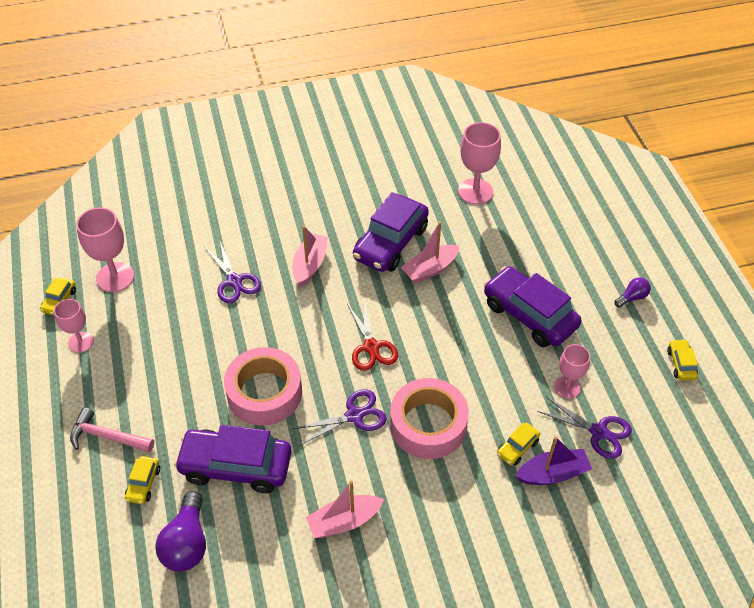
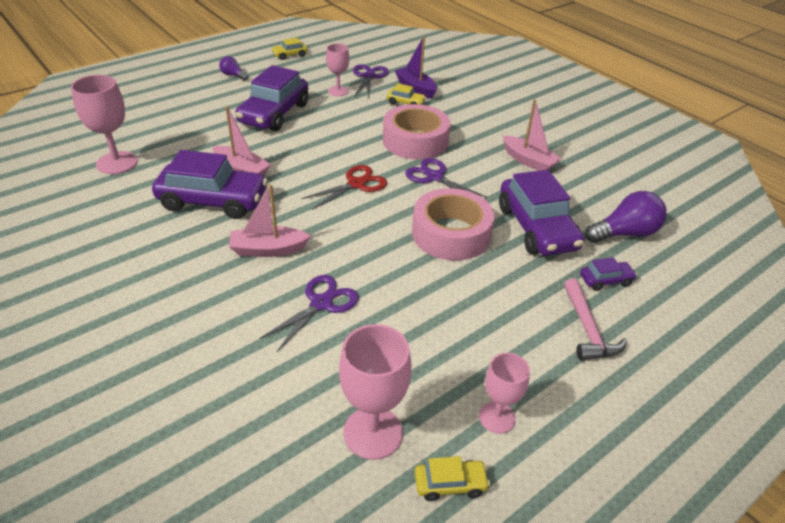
camera: 115 degrees left, 10 degrees down
(143, 484) = (605, 280): yellow car -> purple car

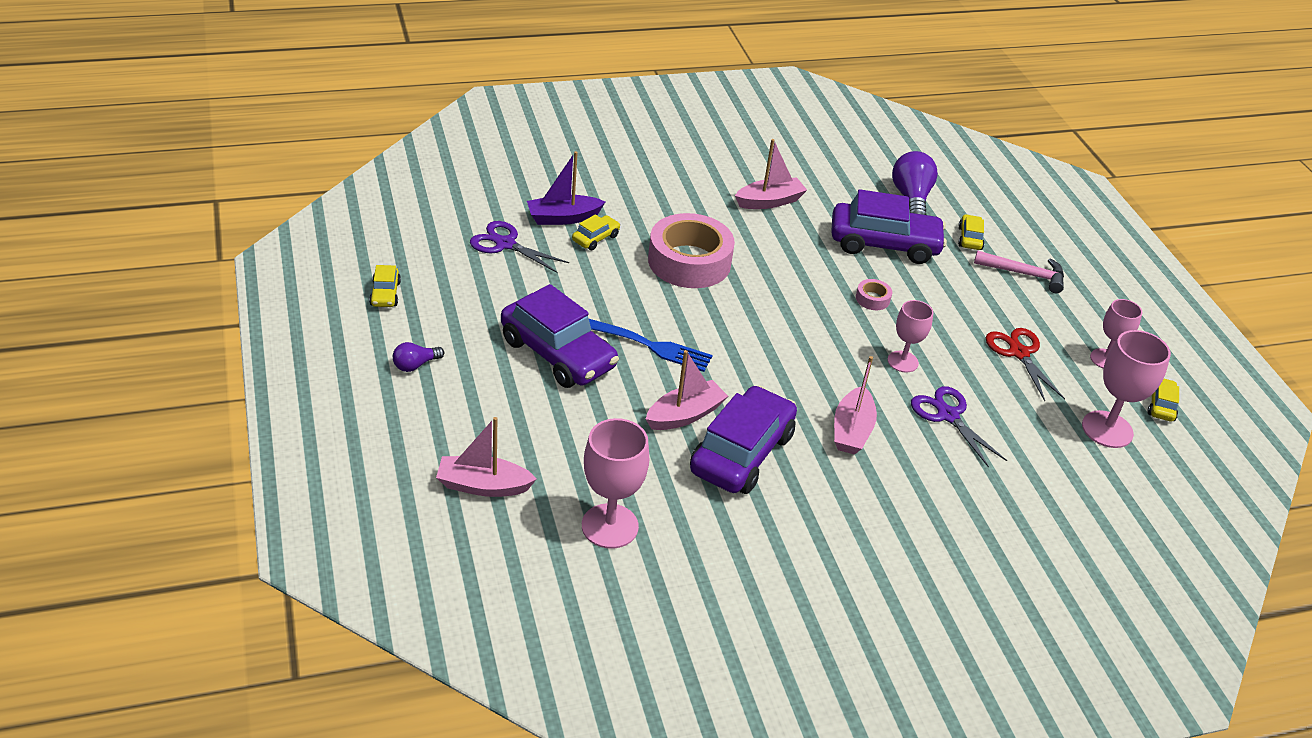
camera: 70 degrees left, 0 degrees up
(138, 115) = (483, 486): none -> pink boat
(307, 143) = (649, 345): none -> blue fork
(338, 91) = (529, 282): pink goblet -> pink goblet (902, 361)
(356, 184) = (757, 333): red scissors -> red scissors (1019, 353)
(434, 177) = (769, 274): purple scissors -> none
(451, 234) = (872, 299): pink tape -> pink tape, size x0.41
(605, 280) = (969, 238): purple car -> yellow car

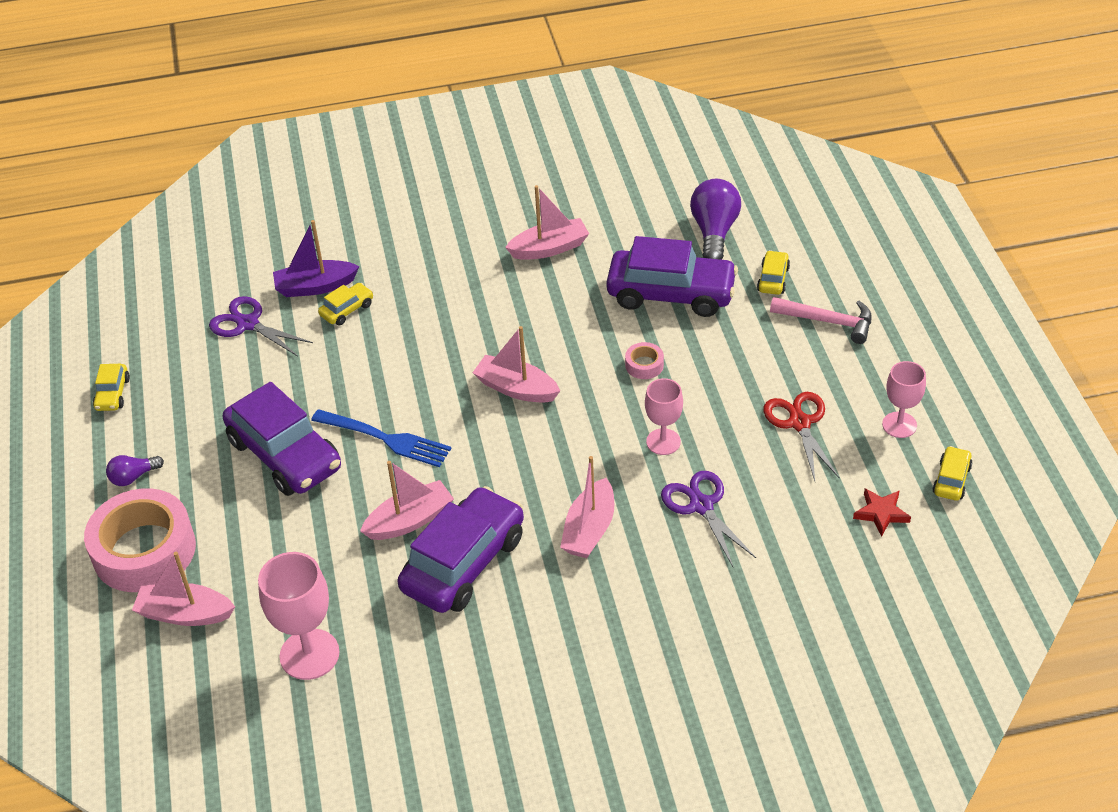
camera: 10 degrees right, 5 degrees up
(689, 261) = (446, 332): pink tape -> pink tape (144, 550)
(762, 311) = (516, 388): none -> pink boat
(1107, 429) = (881, 513): pink goblet -> red star

